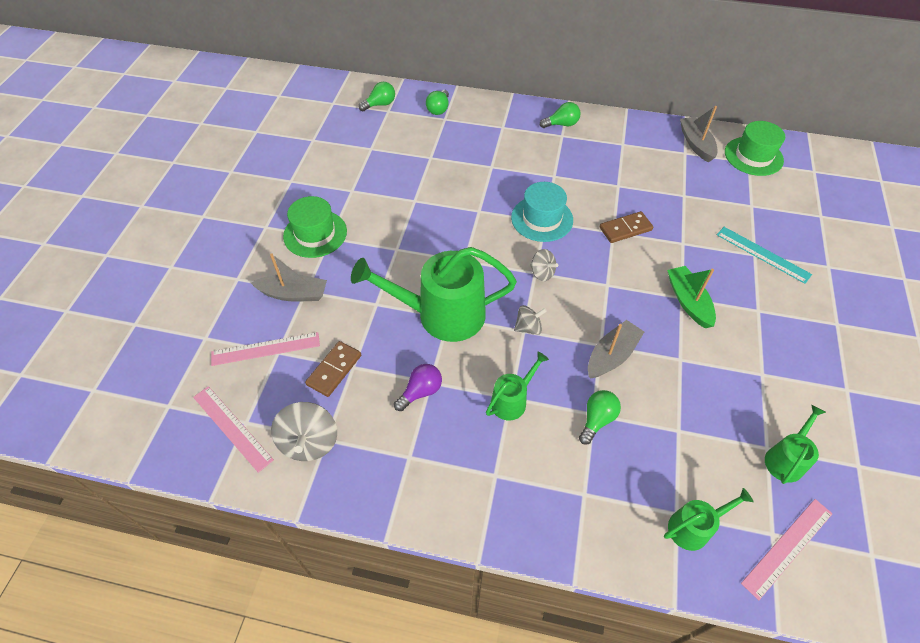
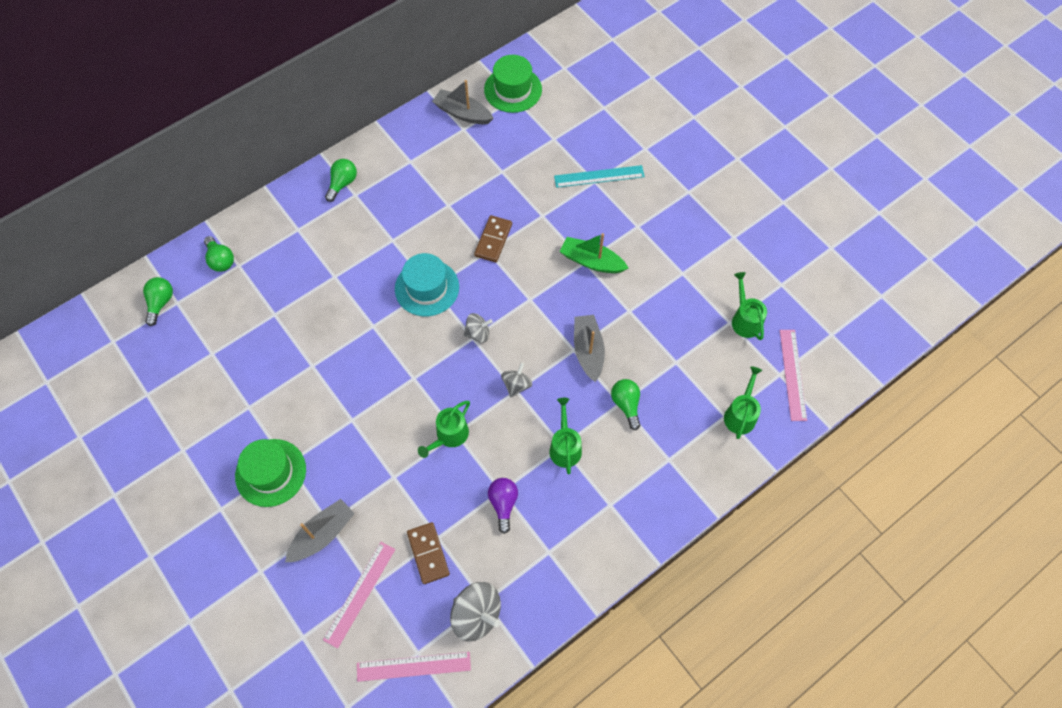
camera: 50 degrees left, 10 degrees up
(442, 314) = (449, 436): green watering can -> green watering can, size x0.49

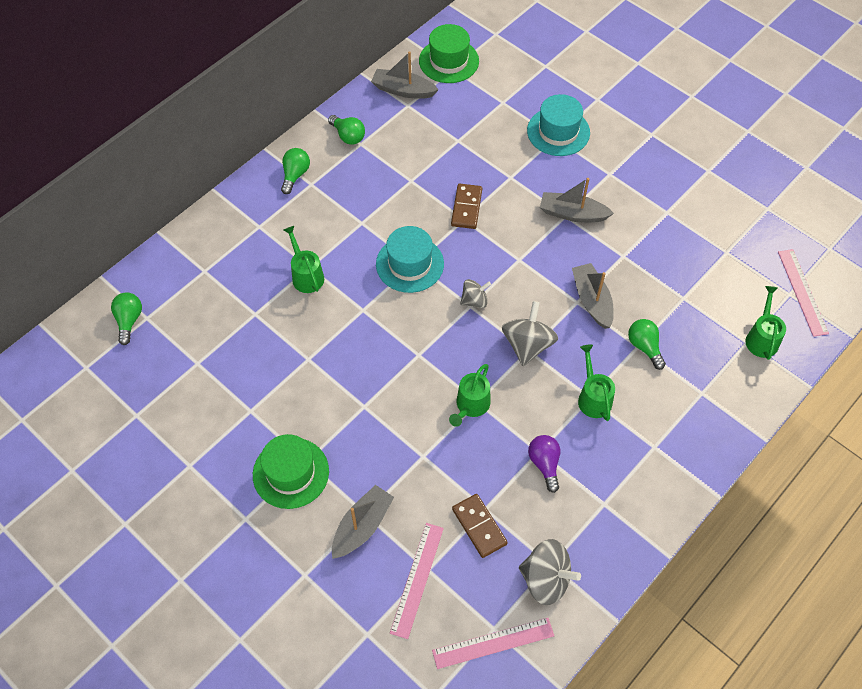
camera: 10 degrees left, 5 degrees down
(220, 260) = (184, 268): green light bulb -> green light bulb (348, 136)
(516, 385) = (527, 345): grey spinning top -> grey spinning top, size x1.66
(591, 261) = (572, 214): green boat -> grey boat
(599, 176) = (558, 132): turquoise ruler -> turquoise hat
(745, 319) = (741, 247): green watering can -> green watering can (306, 275)

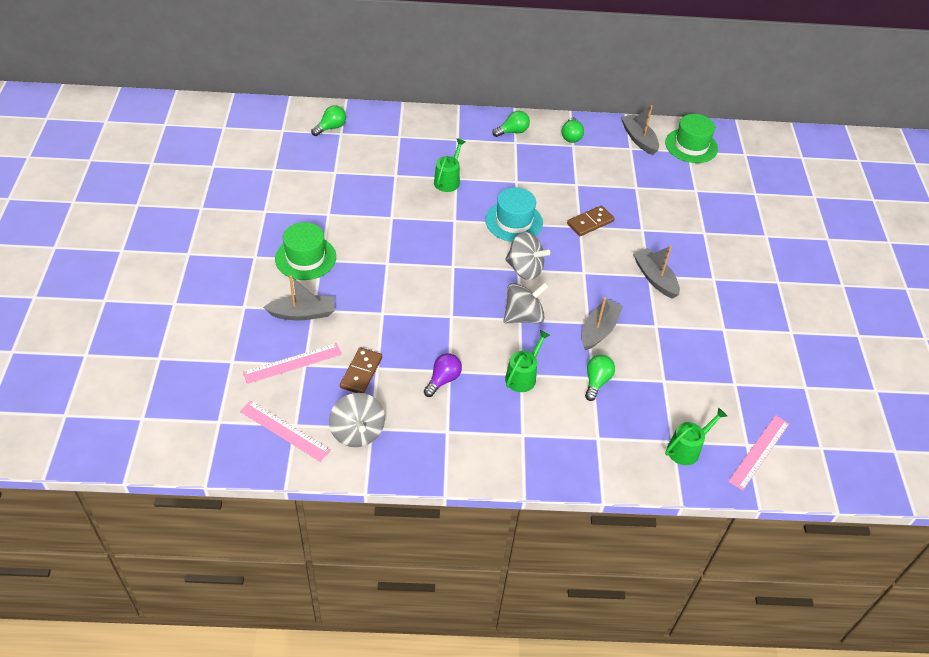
camera: 45 degrees right, 10 degrees down
(471, 406) = (445, 315): green watering can -> none
(474, 301) = (525, 269): grey spinning top -> grey spinning top, size x1.66
(558, 132) = (711, 231): turquoise hat -> none

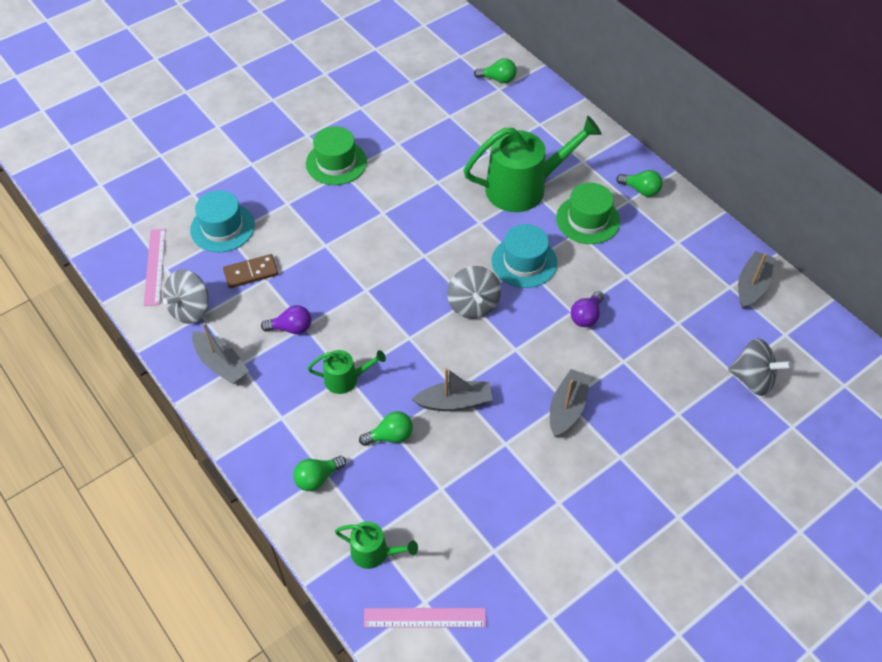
camera: 55 degrees right, 5 degrees up
(292, 363) = (222, 227): pink ruler -> turquoise hat
(303, 313) = (277, 200): grey boat -> grey boat (221, 364)
(448, 180) = (523, 188): green watering can -> green watering can, size x2.04
(523, 316) = (415, 338): grey spinning top -> grey spinning top (752, 379)
(571, 136) = (688, 233): green light bulb -> green light bulb (317, 478)
(590, 222) = (586, 316): brown domino -> purple light bulb
(691, 146) = (797, 332): green hat -> green hat (587, 220)

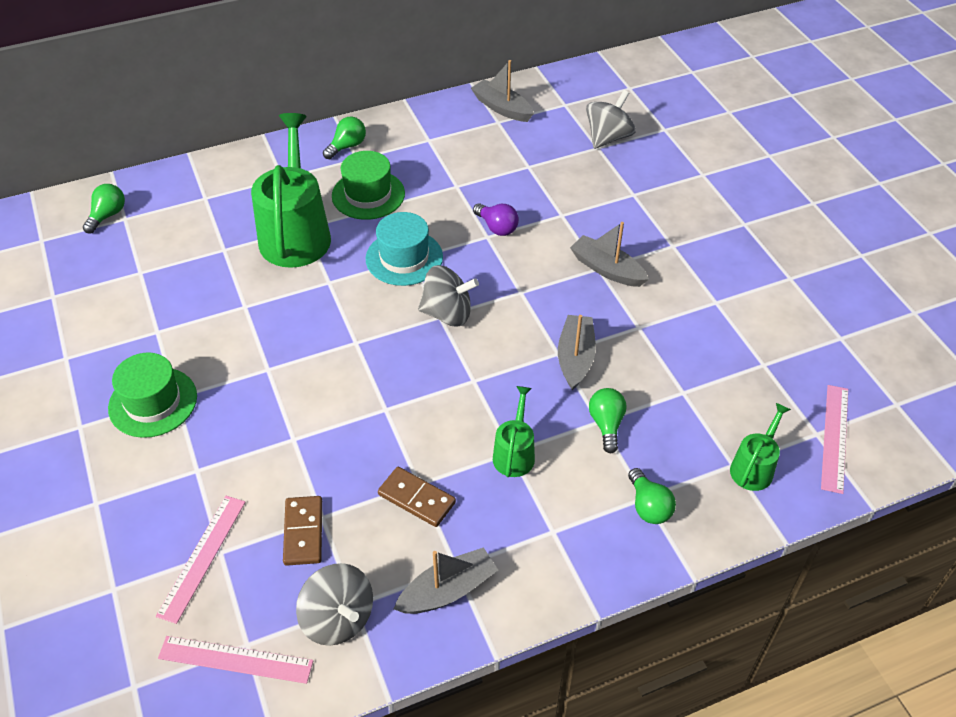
camera: 75 degrees left, 5 degrees down
(222, 227) = (202, 557): turquoise hat -> pink ruler
(291, 328) = (416, 499): purple light bulb -> brown domino

